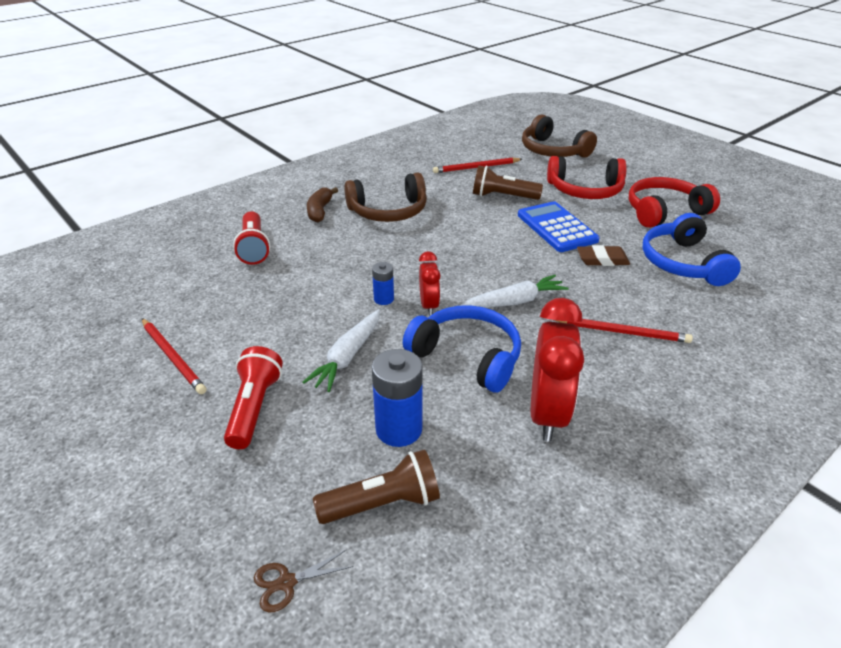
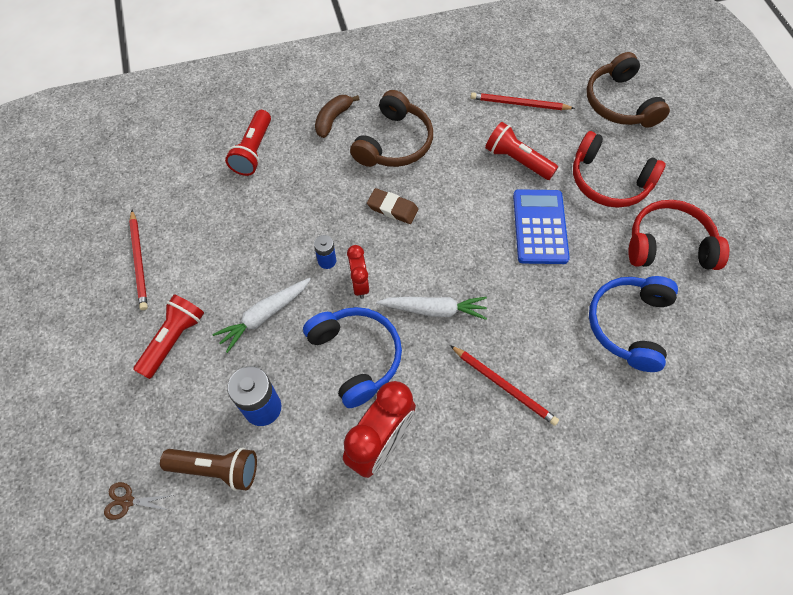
camera: 25 degrees right, 25 degrees up
(388, 211) = (394, 143): brown headphones -> brown headphones turned 75 degrees counterclockwise
(429, 306) = (359, 284): red clock -> red clock turned 150 degrees clockwise
(503, 196) = (517, 160): brown flashlight -> red flashlight
(602, 259) = (553, 288): brown eraser -> brown eraser (392, 208)

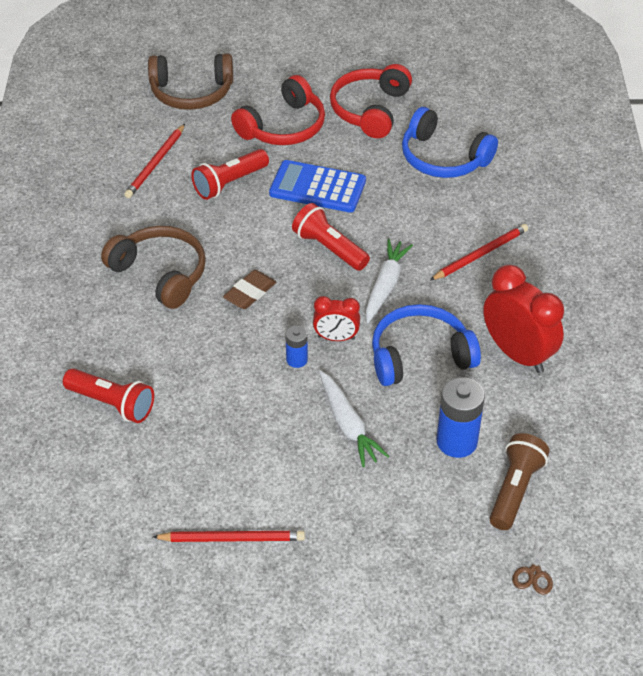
camera: 75 degrees left, 15 degrees down
(173, 340) = (353, 513): red flashlight -> red flashlight (329, 248)
(333, 119) = (99, 320): brown banana -> none

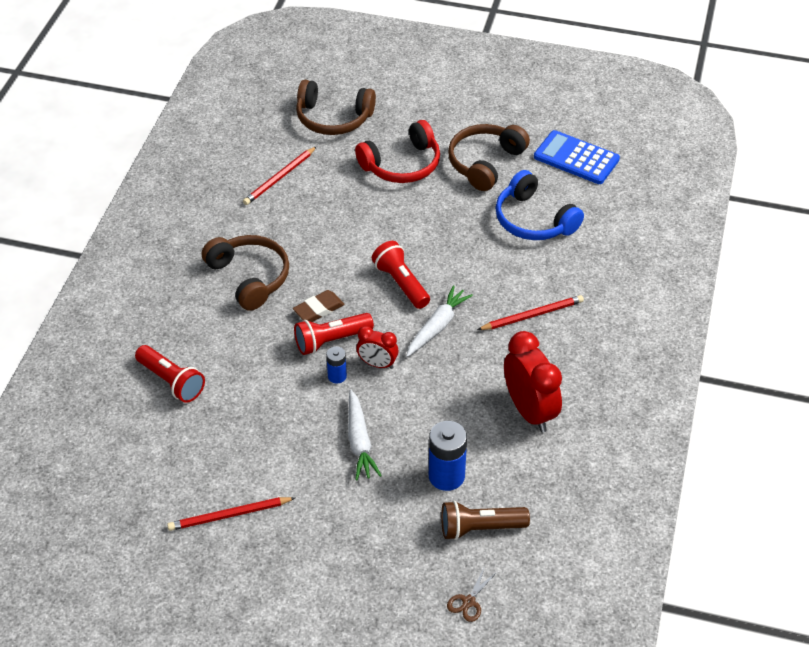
camera: 15 degrees right, 0 degrees up
(229, 183) = (336, 208): red flashlight -> red flashlight (331, 341)
(232, 538) = (229, 515): red pencil -> red pencil turned 150 degrees clockwise
(317, 187) = (411, 226): blue calculator -> blue calculator (576, 158)
(370, 110) = (485, 163): red headphones -> brown headphones
(420, 355) = (443, 394): blue headphones -> none
(515, 489) = (480, 528): brown flashlight -> brown flashlight turned 135 degrees counterclockwise

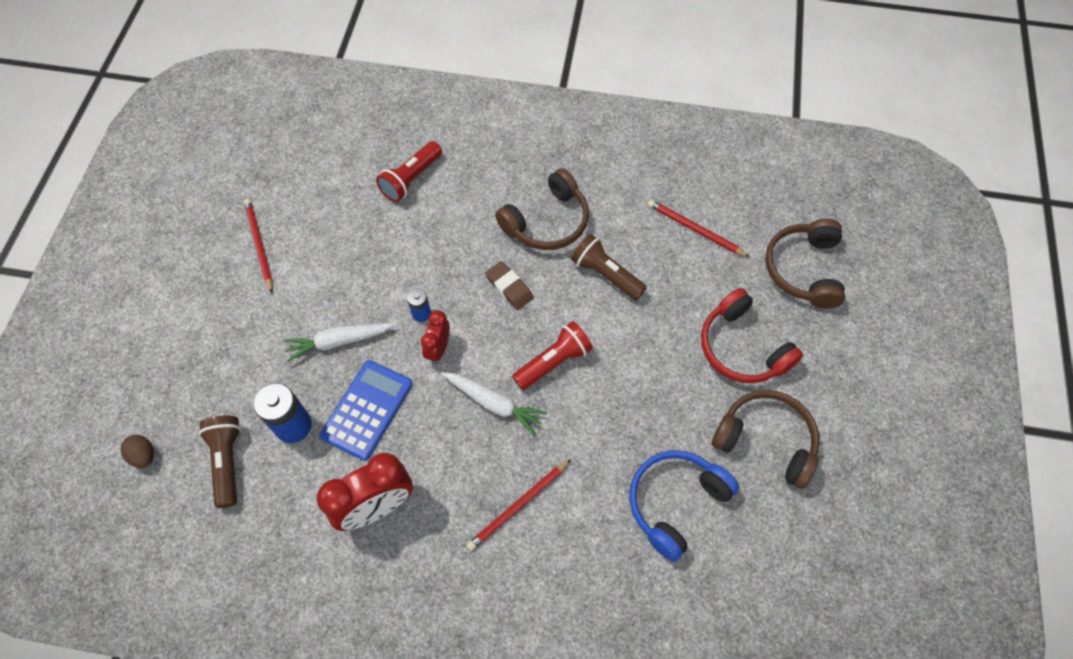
camera: 85 degrees right, 15 degrees up
(316, 241) = (606, 274): none -> brown flashlight
(331, 341) = (467, 303): red flashlight -> none
(468, 602) = (144, 455): brown scissors -> brown egg
(532, 315) = (518, 506): red pencil -> red pencil turned 75 degrees clockwise
(576, 158) = (800, 555): blue calculator -> blue calculator (367, 410)

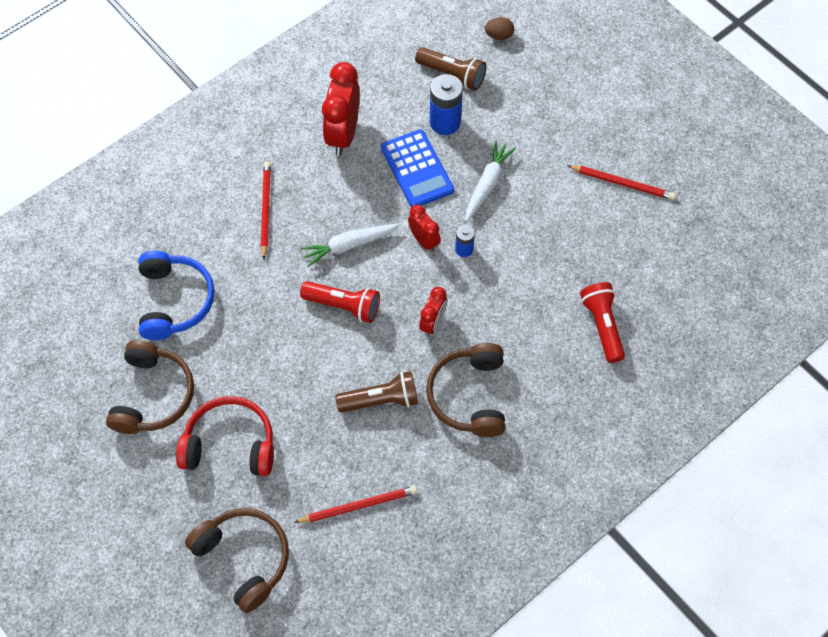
camera: 130 degrees right, 0 degrees up
(509, 287) = (433, 323): brown eraser -> red clock
(553, 362) = (343, 306): red flashlight -> red flashlight turned 75 degrees counterclockwise
(766, 440) = (153, 395): brown headphones -> brown headphones turned 60 degrees counterclockwise

